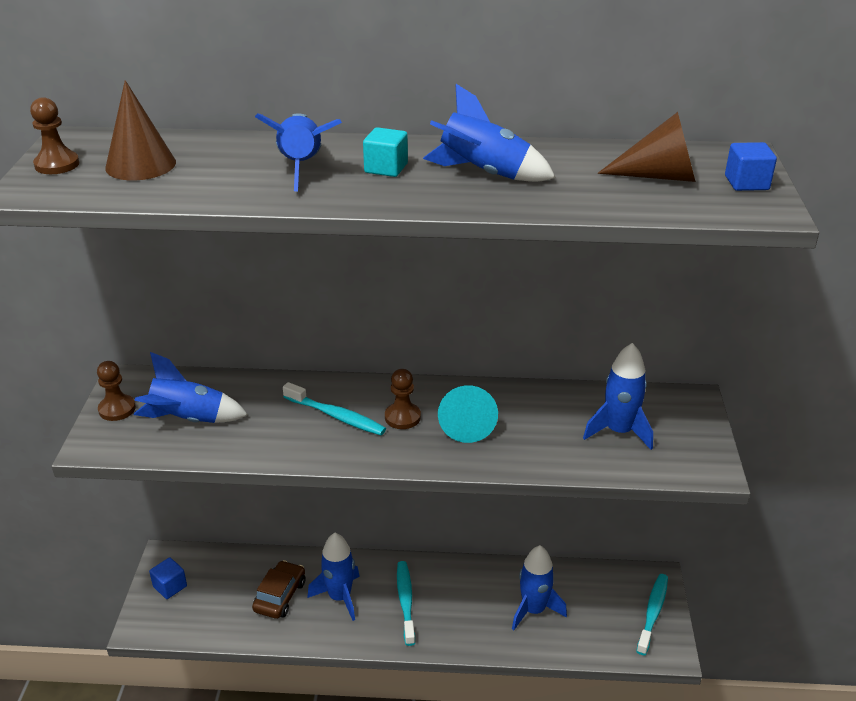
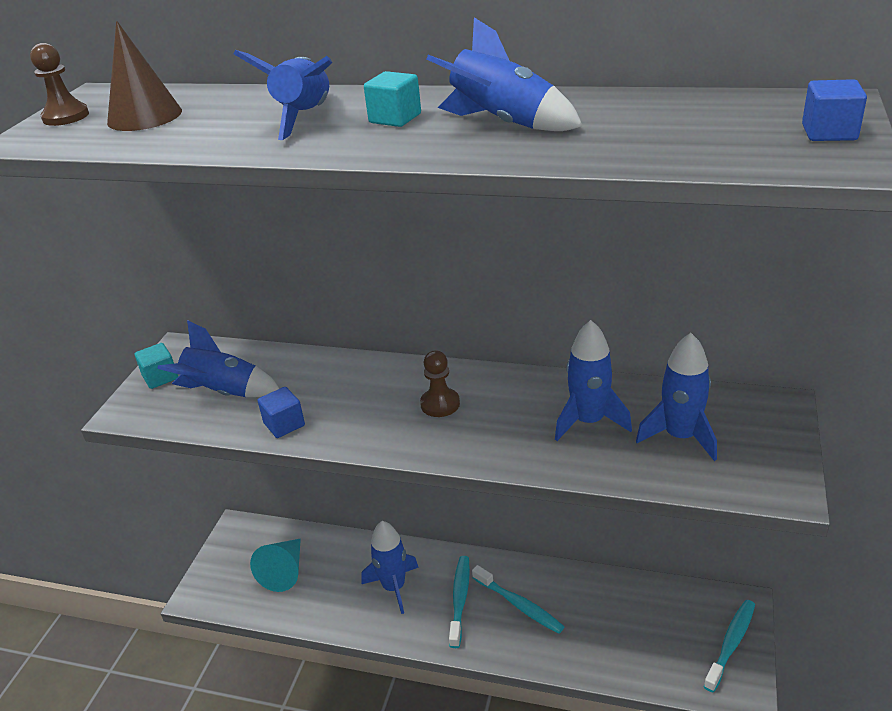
camera: 15 degrees right, 0 degrees up
(117, 409) = (160, 377): brown pawn -> turquoise cube
(170, 586) = (233, 558): blue cube -> blue cube (284, 424)
(280, 596) = (335, 579): brown car -> none
(336, 416) = (371, 398): turquoise toothbrush -> turquoise toothbrush (519, 605)
(467, 423) = (508, 415): turquoise cone -> turquoise cone (284, 571)
(533, 610) = (595, 624): blue rocket -> blue rocket (589, 421)
(659, 176) = (716, 125): brown cone -> none

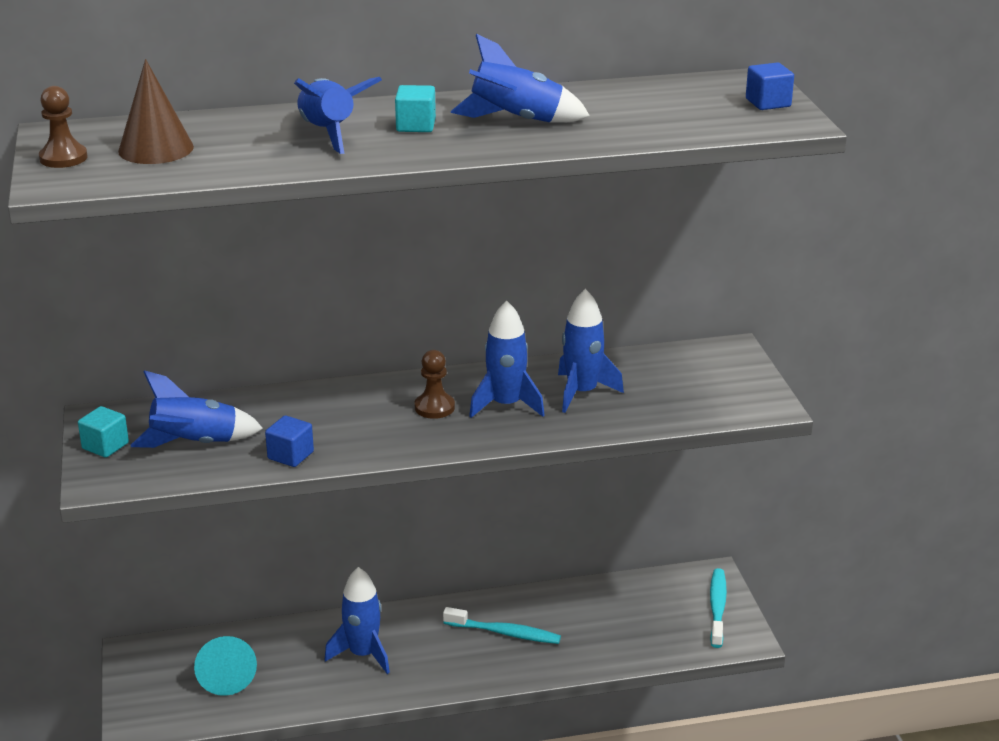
camera: 30 degrees left, 5 degrees down
(460, 599) = (441, 645): turquoise toothbrush -> none
(680, 436) = (666, 387): blue rocket -> blue rocket (506, 405)

